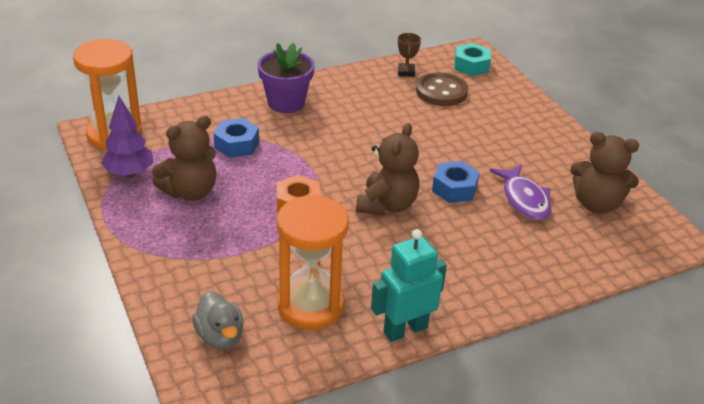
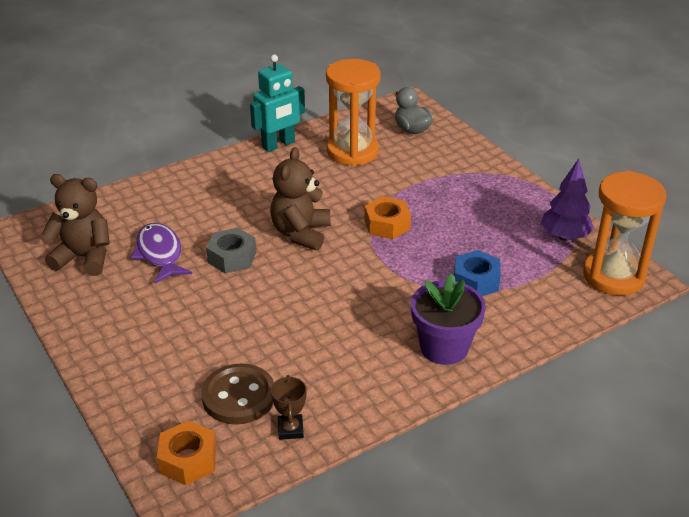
camera: 175 degrees right, 0 degrees up
(190, 192) = (494, 225): brown teddy bear -> none
(454, 189) = (232, 257): blue nut -> grey nut
(471, 66) = (188, 460): turquoise nut -> orange nut

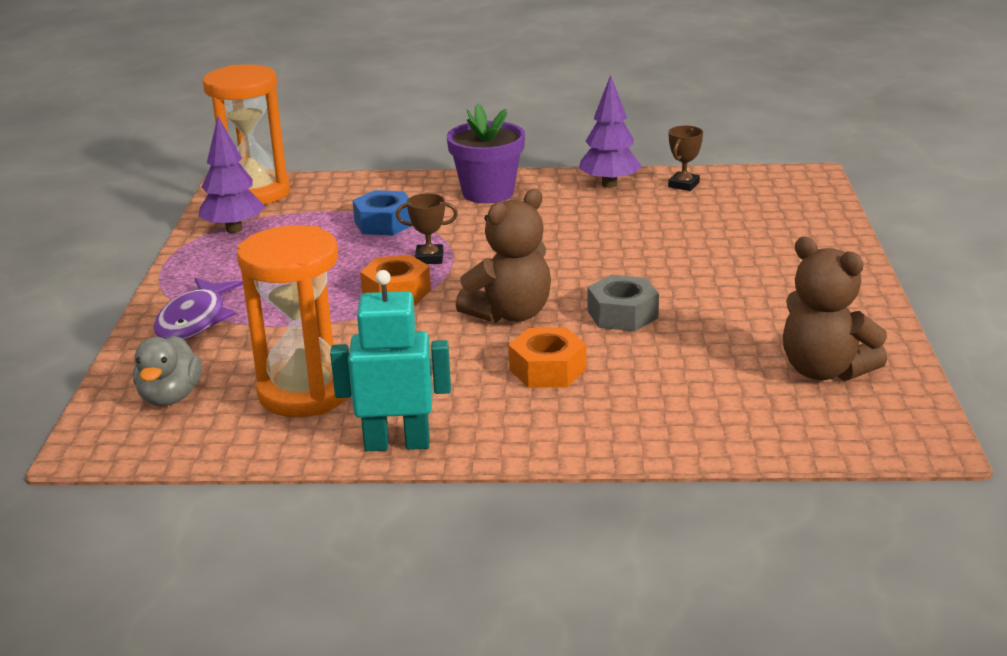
camera: 145 degrees left, 10 degrees down
(160, 254) = (714, 344): purple fish -> purple fish (195, 320)
(188, 460) = (788, 190): orange nut -> orange nut (547, 369)
(239, 396) = (713, 211): brown button -> none
(356, 402) = (609, 184): none -> purple tree
(402, 259) = (429, 258): none -> brown trophy

